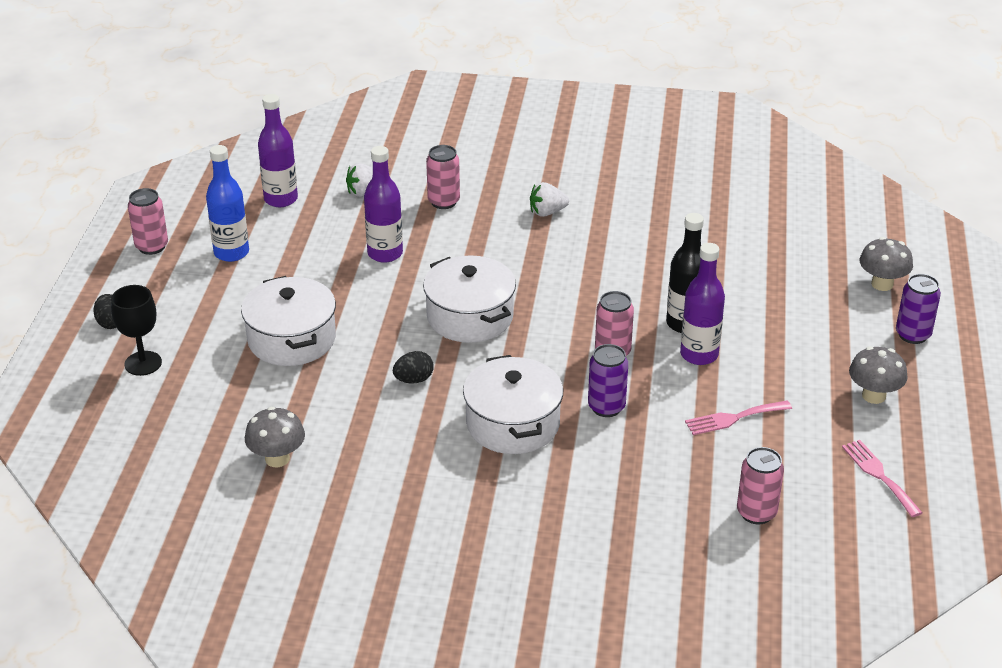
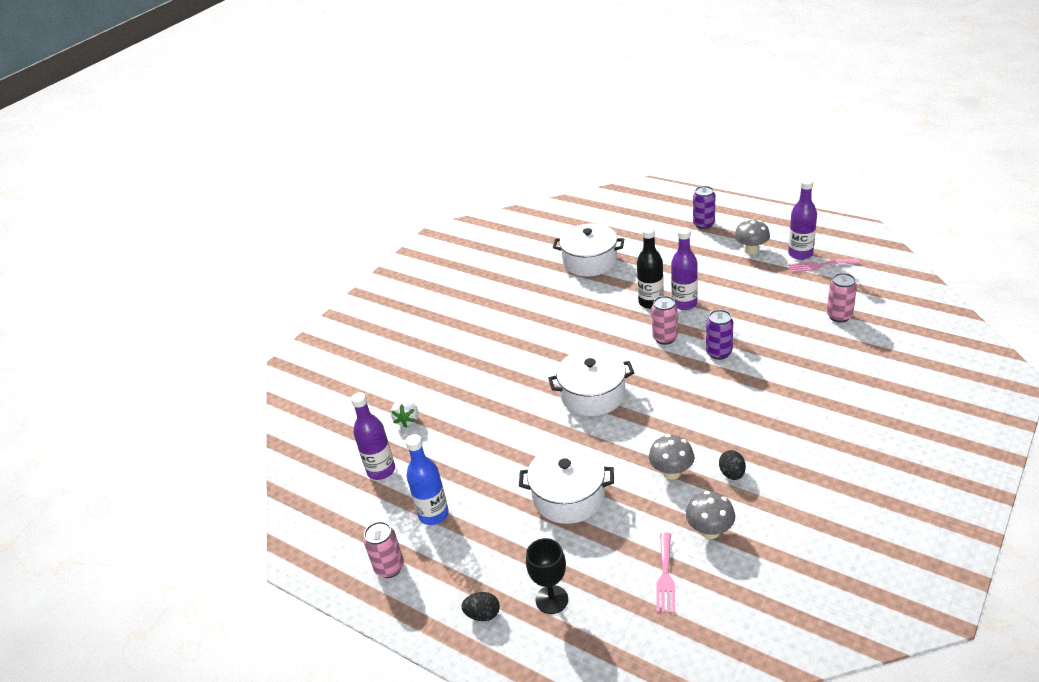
camera: 60 degrees left, 0 degrees up
(385, 253) = (492, 423): purple bottle -> purple bottle (800, 254)
(414, 380) = (650, 437): black egg -> black egg (732, 474)
(443, 202) = (449, 380): pink can -> none
(513, 424) = (718, 398): white pot -> white pot (590, 261)
(547, 212) = (497, 334): white strawberry -> none
(733, 418) = (750, 304): pink fork -> pink fork (665, 576)
(882, 284) = (652, 223): grey mushroom -> grey mushroom (671, 472)

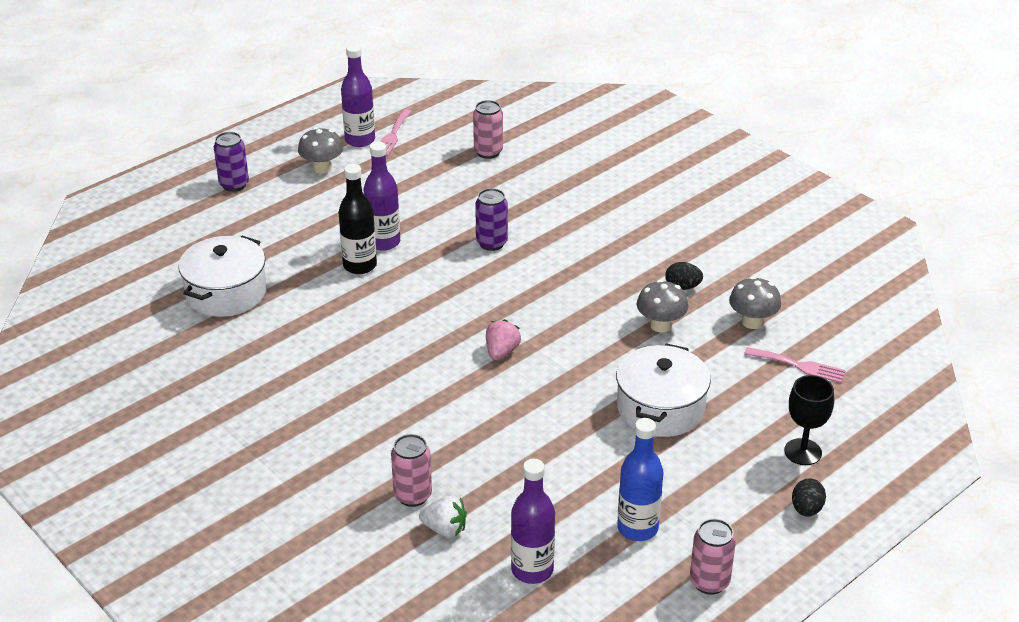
camera: 80 degrees left, 0 degrees up
(592, 394) = (501, 352): white pot -> pink strawberry
(665, 338) = (437, 273): pink can -> pink can (413, 495)

